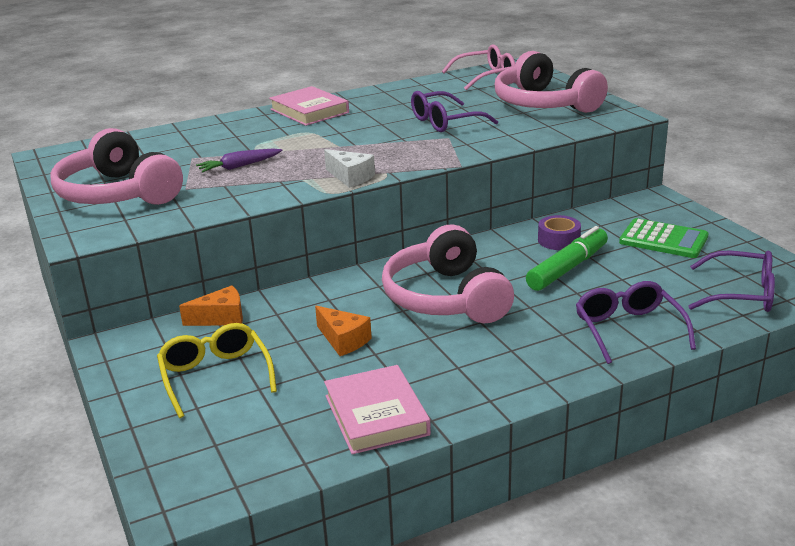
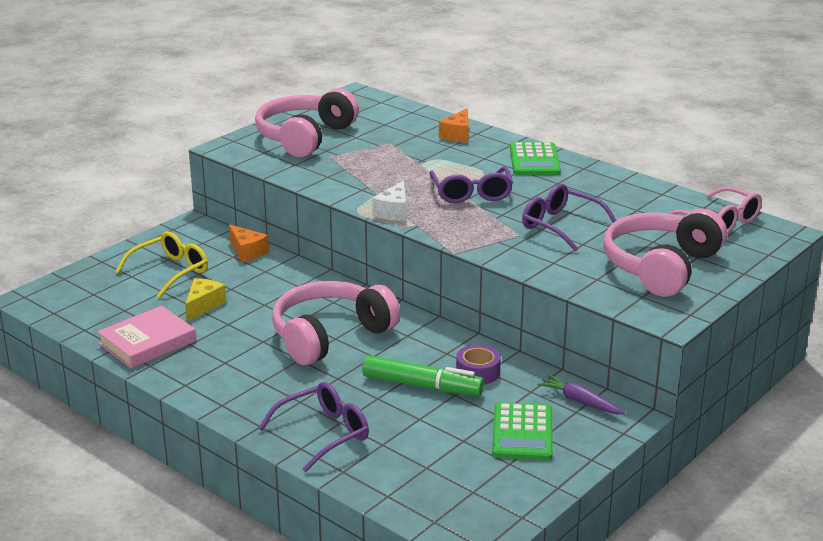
camera: 65 degrees right, 0 degrees up
(239, 166) = (385, 164): purple carrot -> purple carrot (580, 401)
(309, 111) = (534, 160): pink book -> green calculator
(321, 364) = (203, 306): none -> yellow cheese
(343, 340) = (240, 306): orange cheese -> orange cheese (457, 135)
(740, 294) = (429, 491): purple glasses -> purple glasses (471, 193)

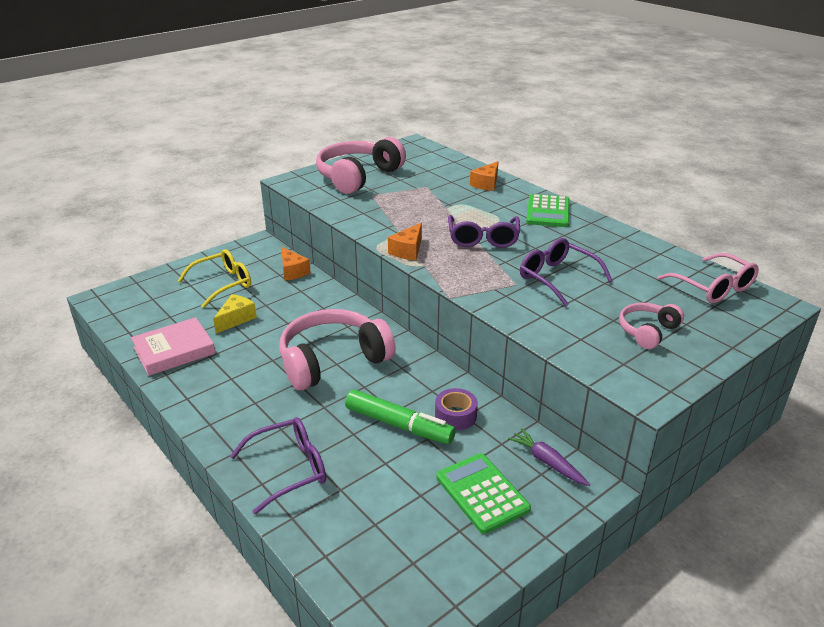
camera: 10 degrees right, 5 degrees up
(393, 212) = (408, 251): white cheese -> orange cheese
(522, 433) = (482, 493): green calculator -> green calculator turned 135 degrees clockwise
(661, 267) = (647, 331): pink headphones -> pink headphones, size x0.51

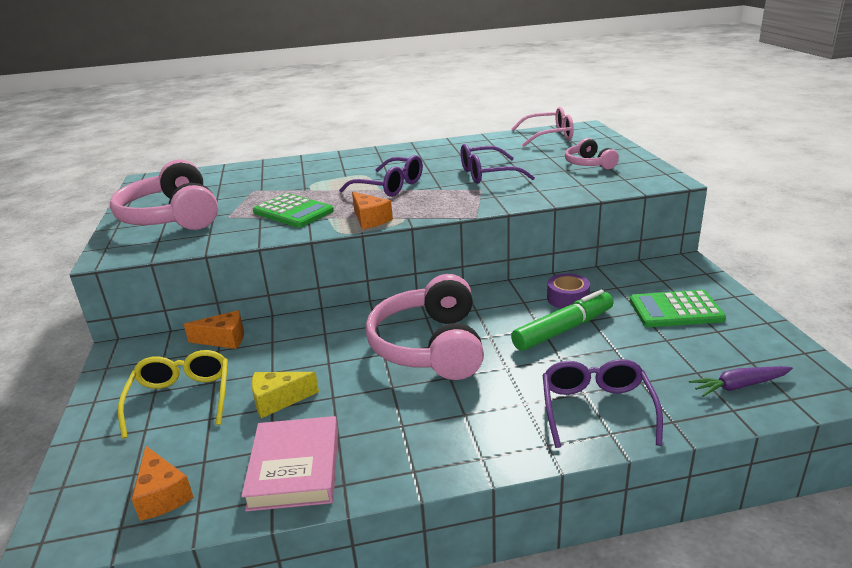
camera: 60 degrees left, 5 degrees down
(236, 319) = (278, 400): yellow cheese -> yellow cheese turned 75 degrees counterclockwise
(486, 184) = (291, 167): orange cheese -> orange cheese (162, 495)
(547, 462) = (650, 274): purple carrot -> purple carrot (739, 386)
(548, 212) = (377, 157): green calculator -> green calculator (293, 212)

